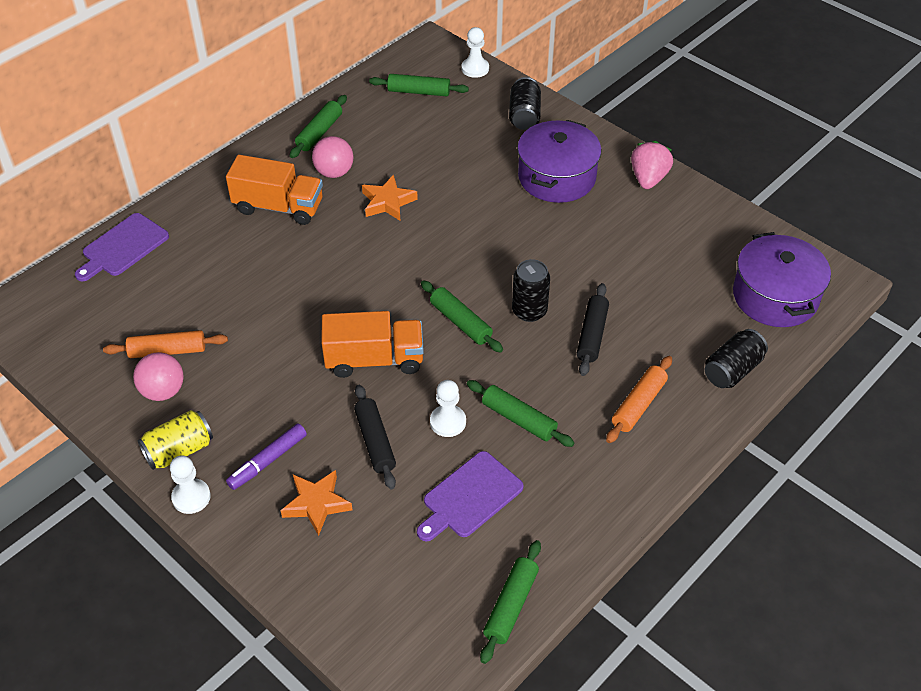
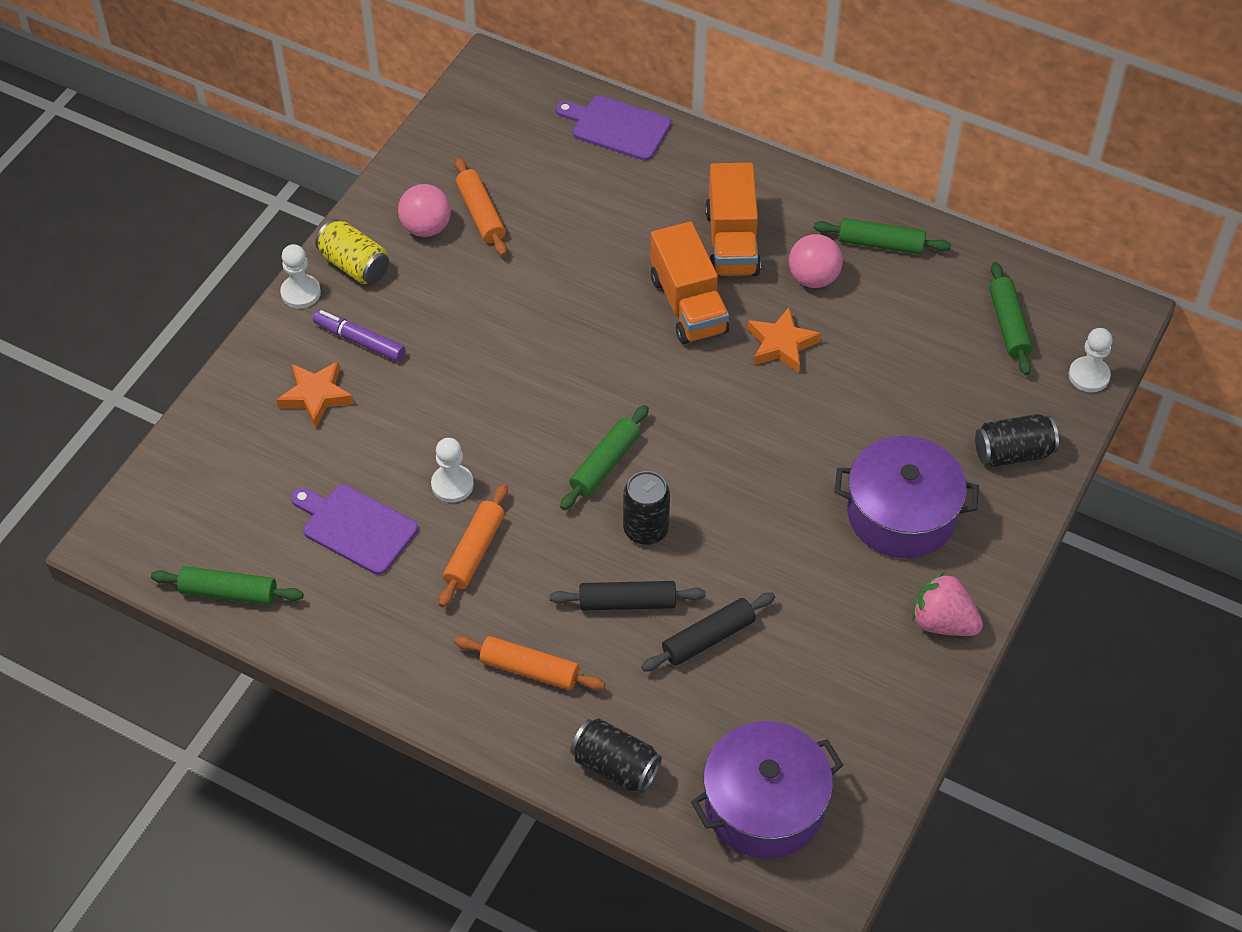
camera: 75 degrees right, 5 degrees up
(374, 360) = (522, 395): orange truck -> orange truck (688, 305)
(375, 441) = (408, 425): black rolling pin -> black rolling pin (708, 638)
(518, 419) = (474, 551): green rolling pin -> orange rolling pin
(648, 178) = (942, 622): pink strawberry -> pink strawberry turned 150 degrees counterclockwise

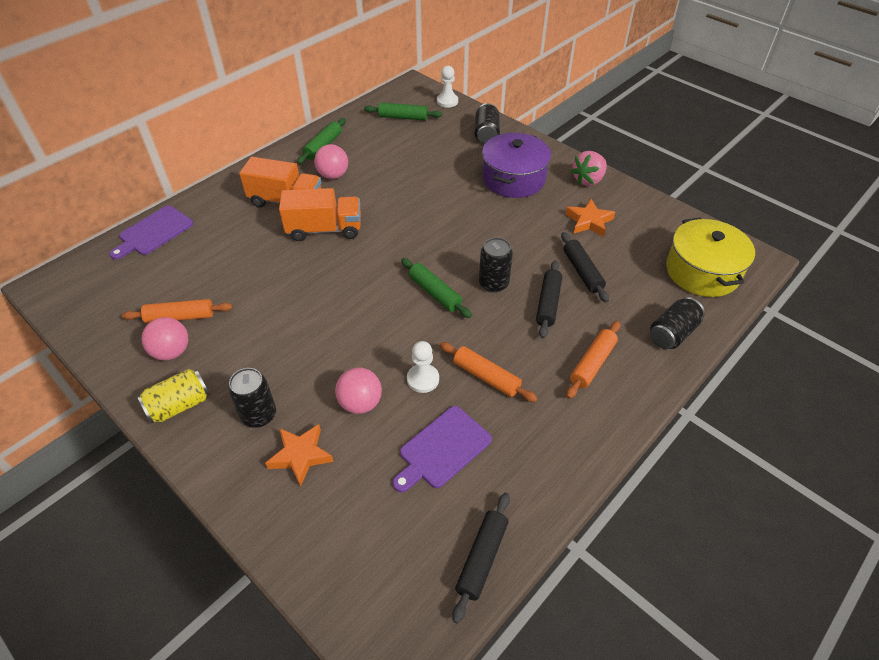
camera: 75 degrees left, 5 degrees down
(229, 592) = (481, 558): green rolling pin -> black rolling pin
(300, 293) = (185, 449): white pawn -> none
(359, 340) = (259, 415): purple marker -> black can
(400, 431) = (360, 403): none -> pink ball
(764, 805) = (702, 271): purple pot -> yellow pot
(781, 344) = (375, 197): orange star -> orange star (589, 221)

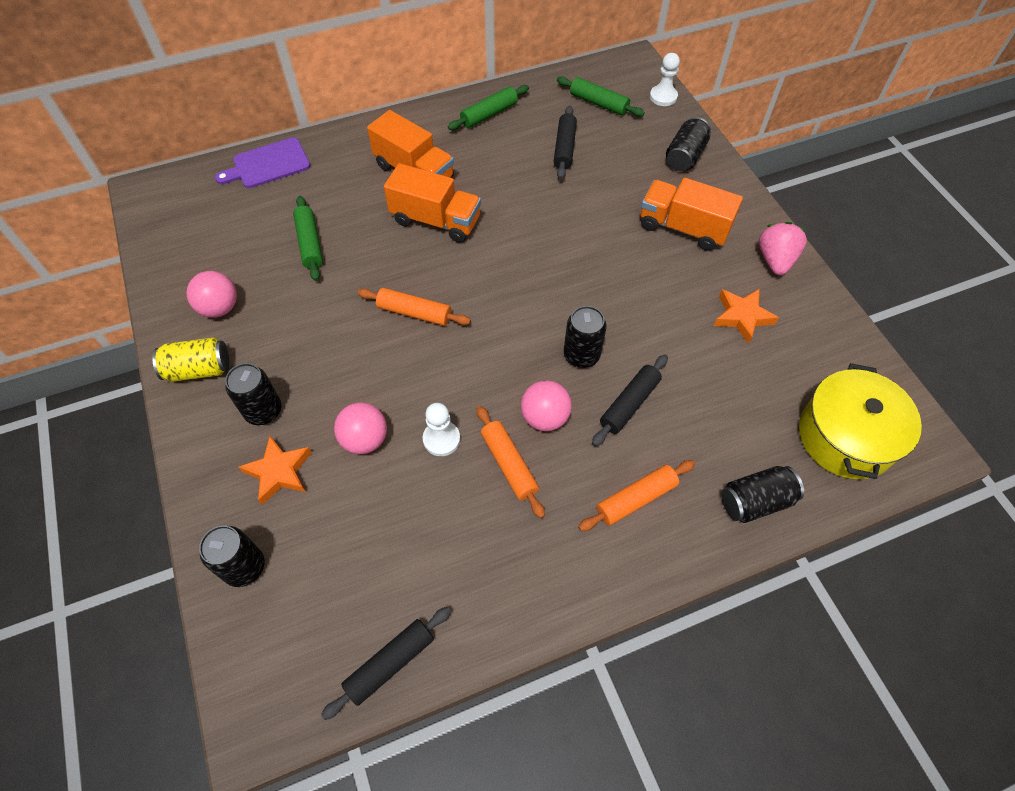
camera: 25 degrees right, 10 degrees up
(180, 317) = (246, 272): orange rolling pin -> orange rolling pin (414, 312)
(313, 541) = (244, 567): none -> black can
(333, 175) = (480, 155): pink ball -> pink ball (545, 417)
(435, 293) = (510, 342): green rolling pin -> green rolling pin (309, 243)
(442, 449) = (417, 527): purple cutting board -> none
(513, 179) = (683, 228): purple pot -> orange truck
(582, 272) = (694, 379): black rolling pin -> black rolling pin (564, 148)
(588, 180) = (775, 260): pink strawberry -> pink strawberry turned 120 degrees clockwise

